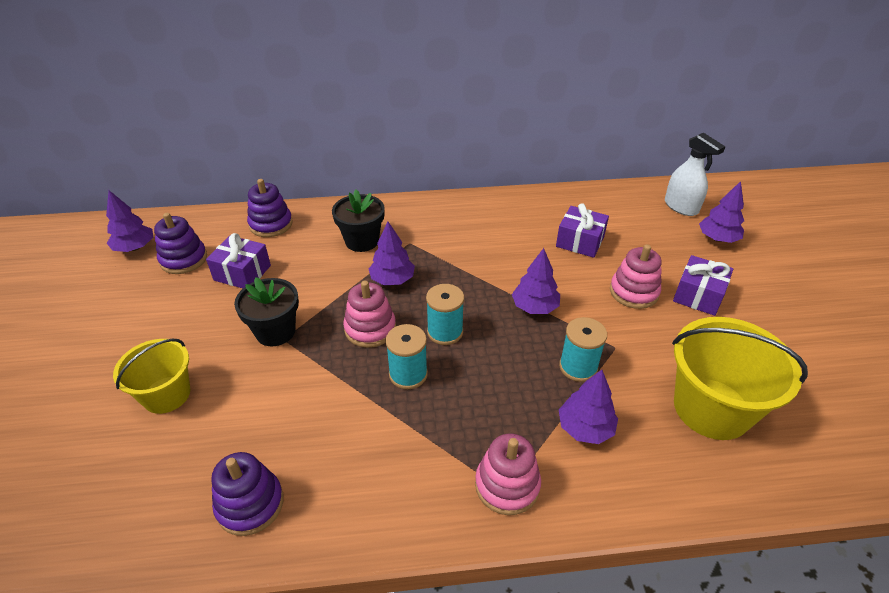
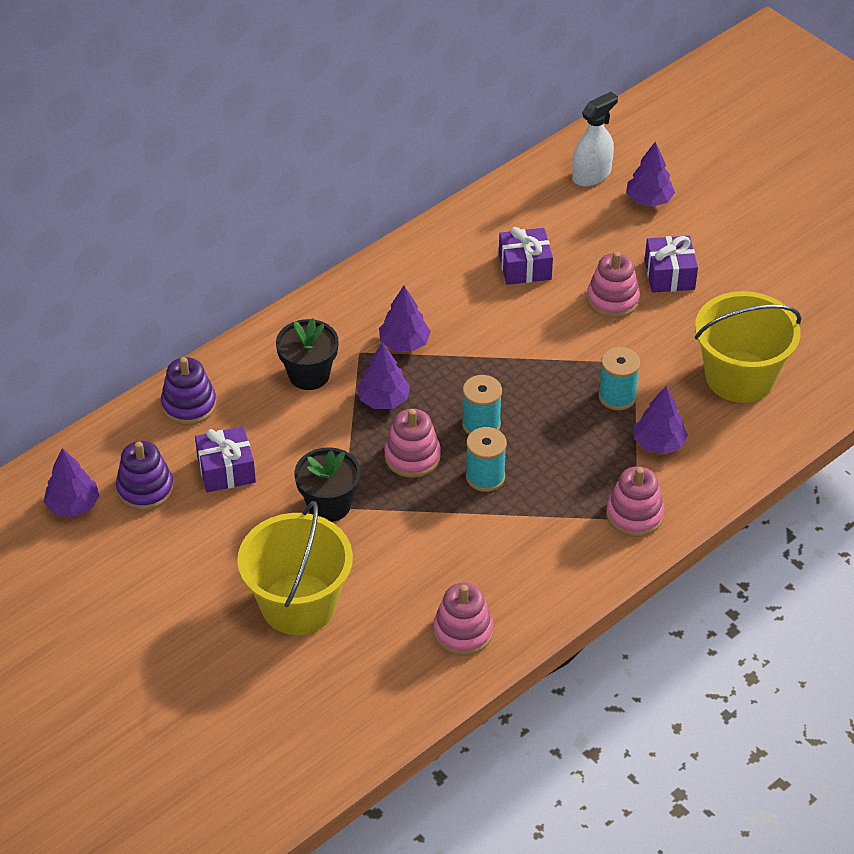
camera: 35 degrees left, 5 degrees up
(166, 394) = (298, 604): yellow bucket -> yellow bucket, size x1.59
(250, 504) = (463, 631): purple stacking toy -> pink stacking toy
(534, 307) = (538, 360): purple tree -> purple tree (404, 343)
(681, 207) = (591, 175): white spray bottle -> white spray bottle turned 60 degrees counterclockwise

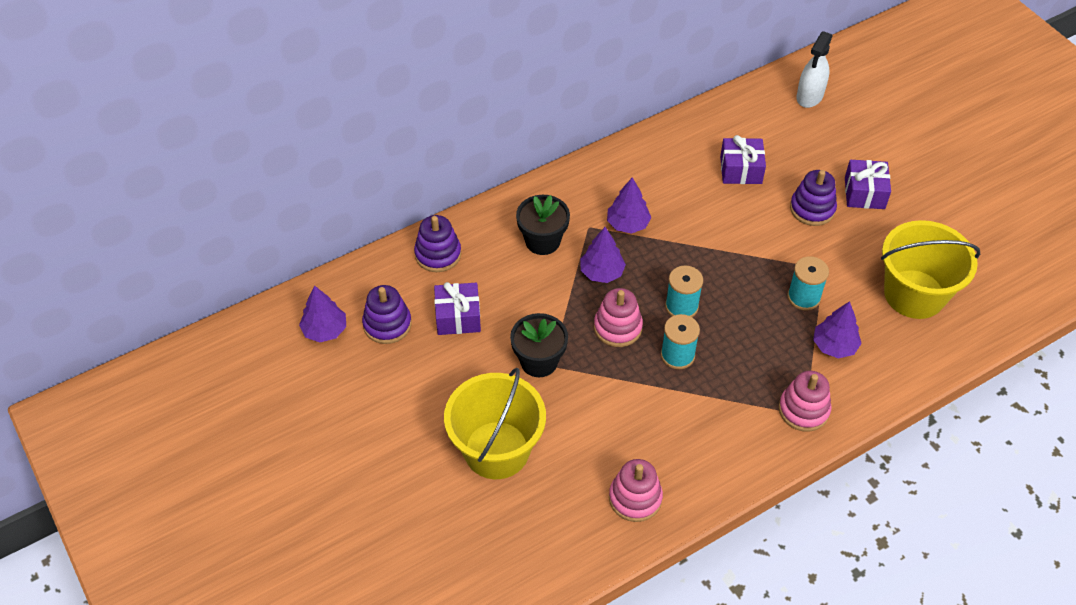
camera: 10 degrees right, 5 degrees up
(591, 175) = (809, 96): white spray bottle -> white spray bottle turned 150 degrees clockwise
(612, 299) = (812, 209): pink stacking toy -> purple stacking toy
(649, 200) = (856, 124): purple tree -> none

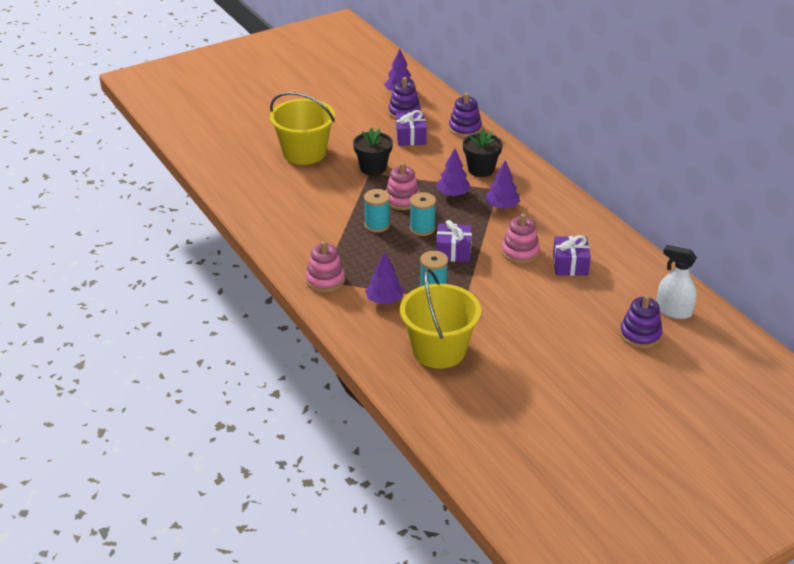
camera: 90 degrees right, 15 degrees down
(635, 498) = (261, 204): pink stacking toy -> pink stacking toy (520, 252)
(812, 209) = (531, 301): purple stacking toy -> purple stacking toy (640, 335)
(864, 193) = (554, 333): purple gift -> purple gift (453, 251)

